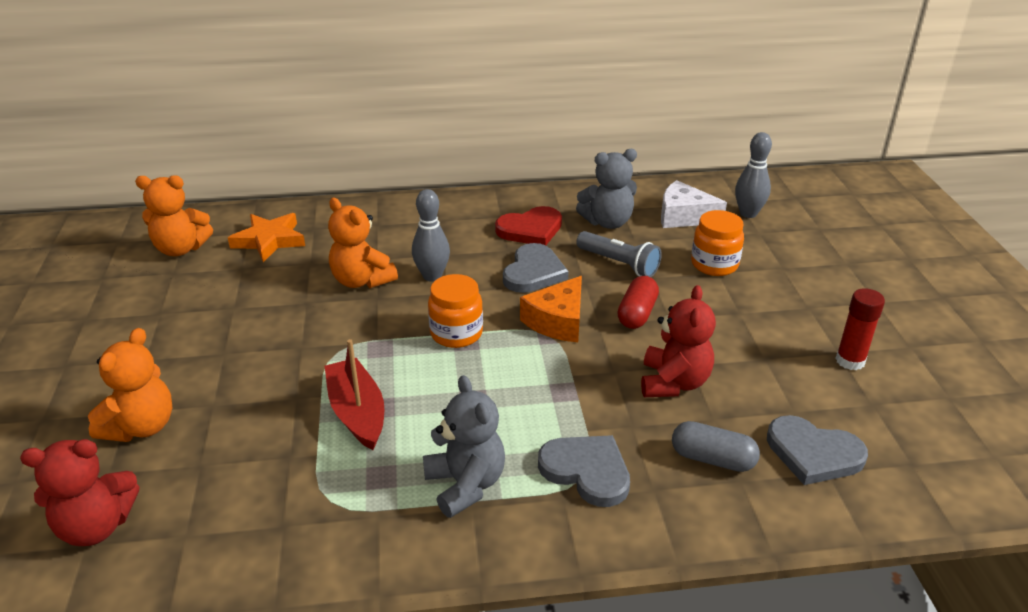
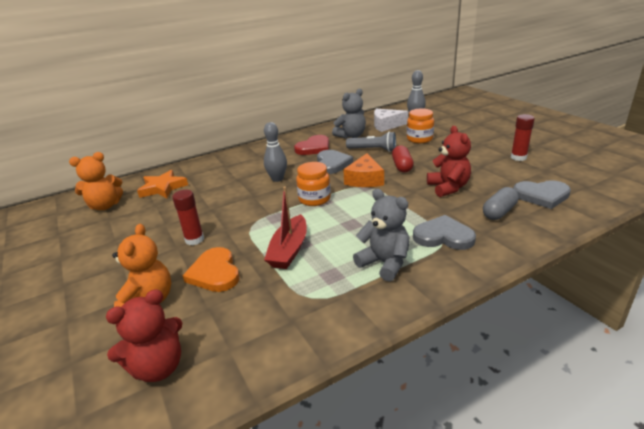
camera: 20 degrees left, 5 degrees down
(241, 413) = (214, 273): none -> orange heart
(252, 349) = (194, 239): none -> red glue stick
(357, 412) = (289, 250): red boat -> red boat turned 120 degrees counterclockwise
(362, 280) = (237, 191): orange teddy bear -> none
(712, 459) = (499, 212): grey capsule -> grey capsule turned 45 degrees counterclockwise

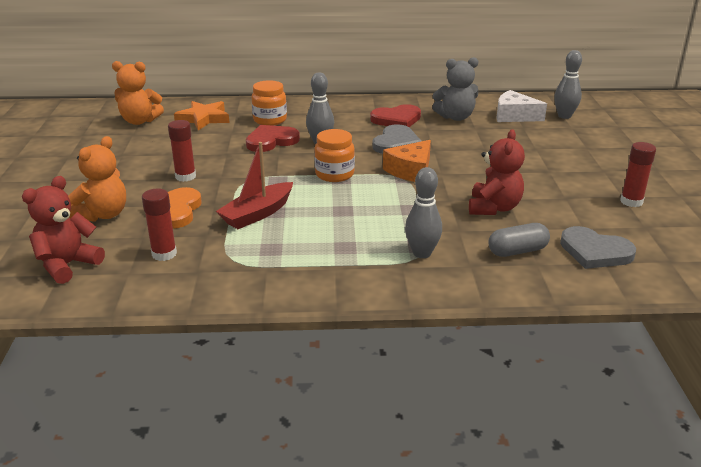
camera: 25 degrees right, 0 degrees up
(158, 367) = (67, 265): red teddy bear -> red teddy bear turned 135 degrees clockwise
(238, 189) = (271, 141): none -> red heart
(245, 316) = (164, 254): none -> red glue stick
(373, 150) = (461, 141): grey flashlight -> none
(384, 263) = (331, 256): grey teddy bear -> none
(402, 166) = (471, 169): red capsule -> none
(419, 139) = (534, 144): orange jar -> orange jar (270, 120)
(443, 236) = (422, 253): grey heart -> grey bowling pin

